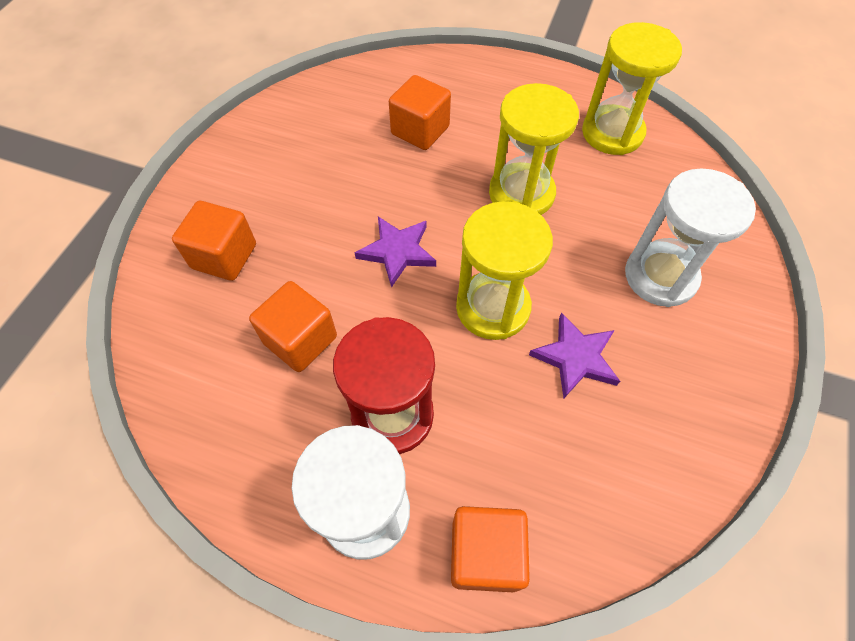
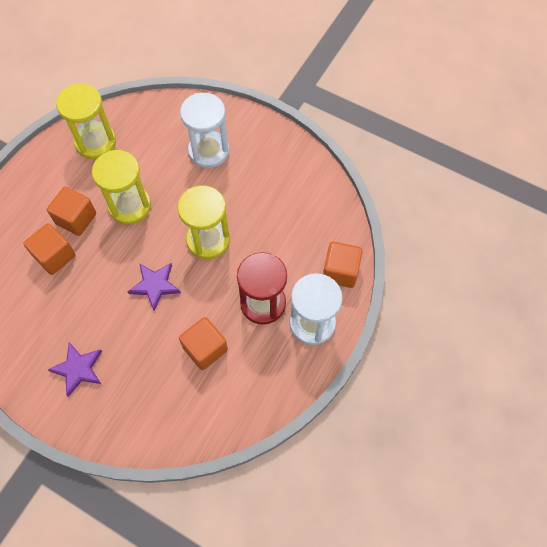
camera: 80 degrees left, 5 degrees up
(224, 256) = (130, 394): orange cube -> orange cube (76, 219)
(575, 357) = (248, 206): purple star -> purple star (78, 369)

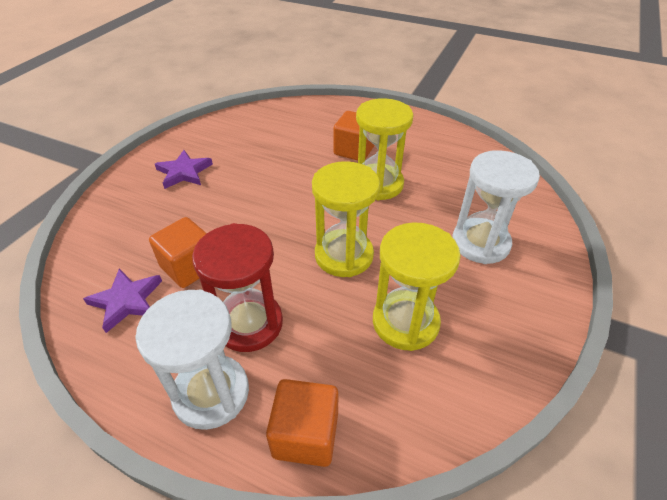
camera: 85 degrees right, 20 degrees down
(55, 256) = (309, 143): orange cube -> none
(96, 142) = (452, 151): yellow hourglass -> yellow hourglass (405, 322)
(155, 285) = (277, 215): purple star -> purple star (126, 301)

